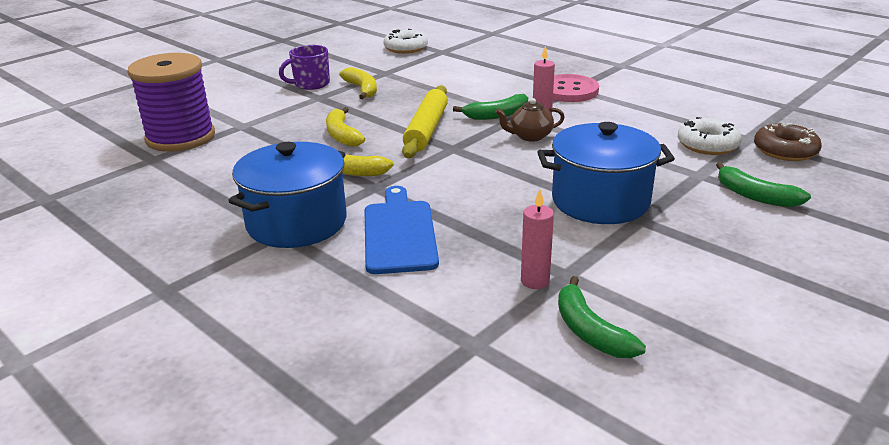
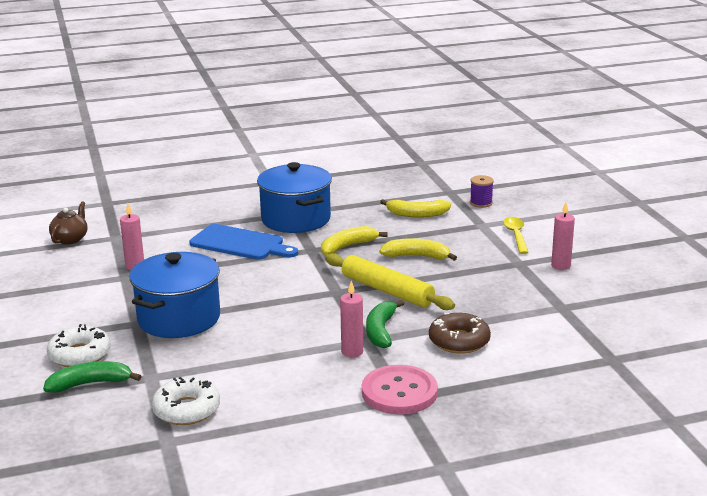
camera: 120 degrees right, 5 degrees down
(180, 137) = (481, 203): purple spool -> purple spool, size x0.40
(258, 108) = (516, 235): none -> yellow spoon
(311, 84) = (560, 266): purple mug -> pink candle
(362, 89) = (520, 285): yellow banana -> yellow banana (416, 214)
(406, 48) = (645, 340): white donut -> white donut (80, 355)
(530, 136) = (316, 330): brown teapot -> brown teapot (70, 239)
(590, 331) = (77, 266): green banana -> none
(785, 150) = (120, 446): brown donut -> brown donut (459, 341)

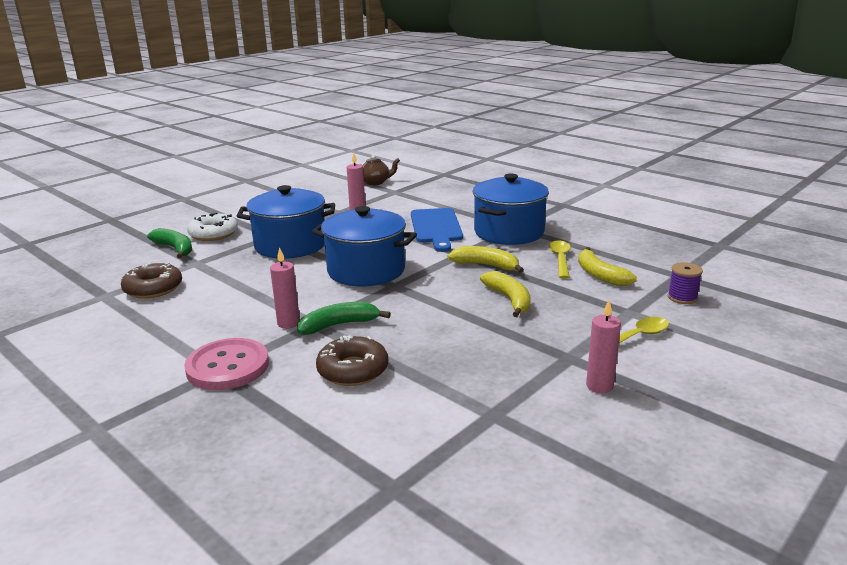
camera: 60 degrees right, 0 degrees up
(186, 410) = (153, 288): white donut -> brown donut
(290, 296) = (366, 270): none -> blue pot
(374, 218) = (560, 259): none -> yellow spoon
(387, 291) = (420, 306): yellow rolling pin -> none

